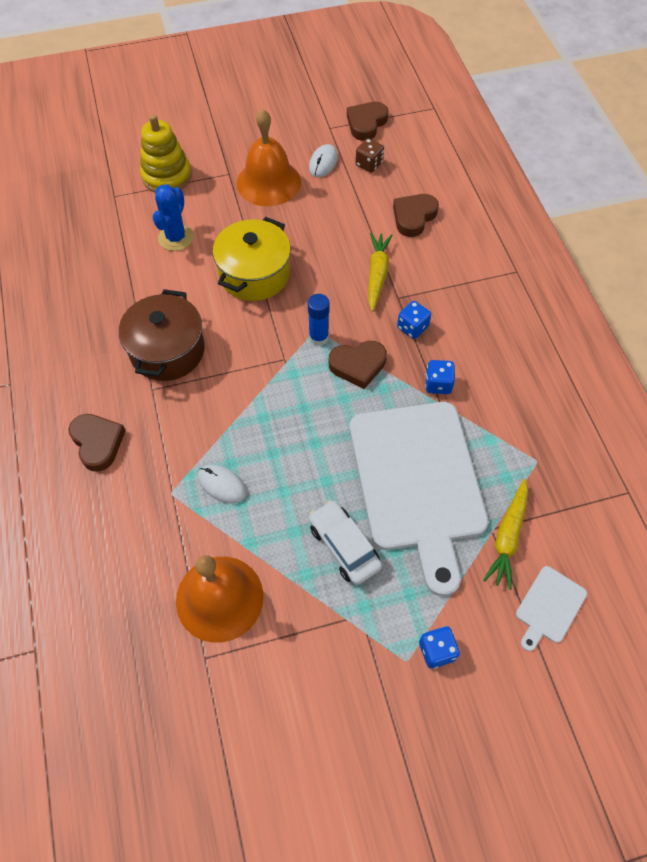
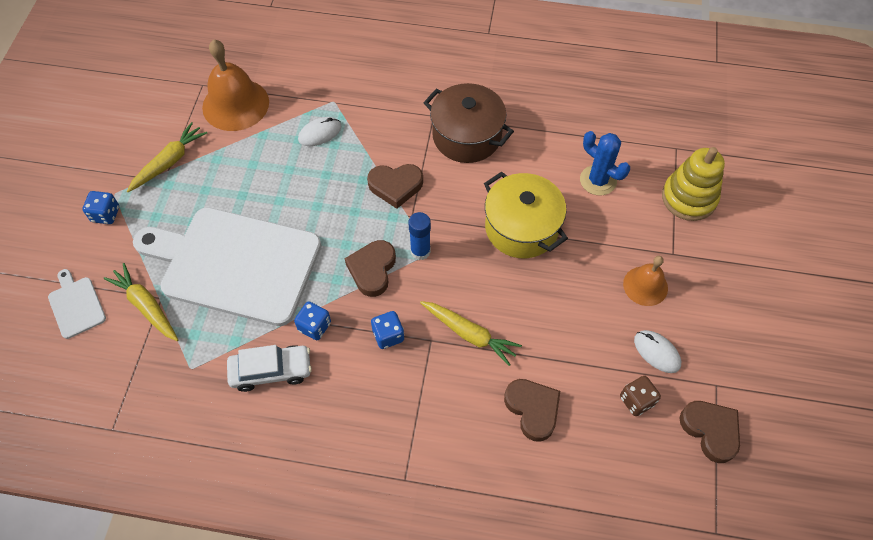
camera: 115 degrees right, 0 degrees up
(97, 443) = (403, 70): brown heart -> brown heart (395, 186)
(268, 182) = (645, 286): orange bell -> orange bell, size x0.59
(335, 624) = (169, 162): none -> yellow carrot
(344, 546) = (219, 190): white car -> white car (271, 371)

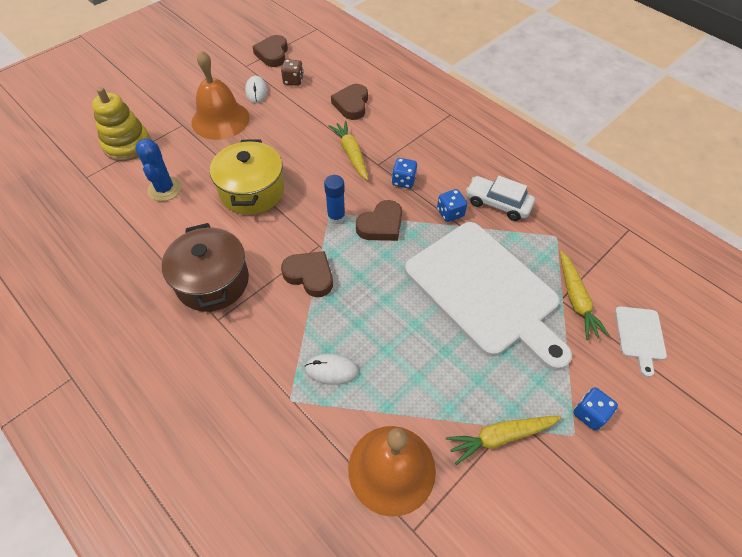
camera: 145 degrees left, 5 degrees down
(645, 286) = (220, 119): orange bell -> orange bell, size x1.70

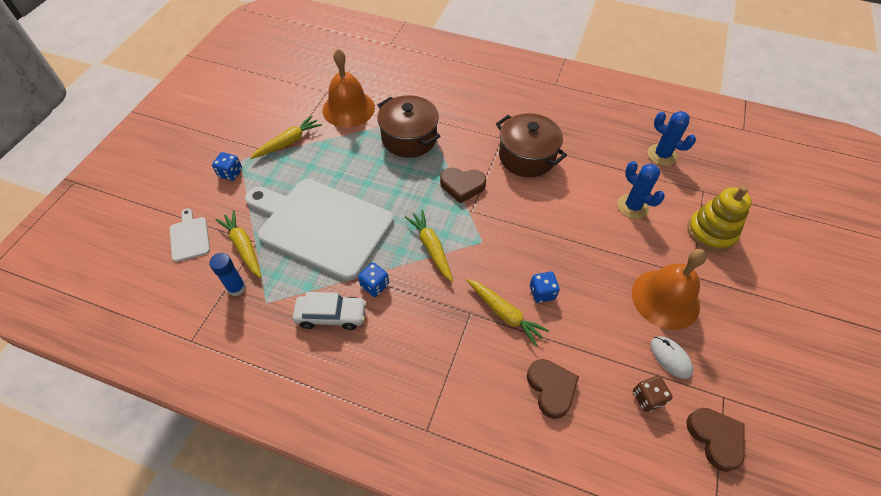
camera: 155 degrees right, 0 degrees up
(74, 224) = (662, 155): none -> blue cactus
(252, 191) = (562, 234): yellow pot -> none
(331, 370) = (409, 138): white mouse -> brown pot
(336, 217) = (474, 239): blue glue stick -> blue glue stick (237, 288)
(381, 225) = (431, 248): brown heart -> yellow carrot
(403, 181) = (435, 303): blue dice -> blue dice (542, 293)

